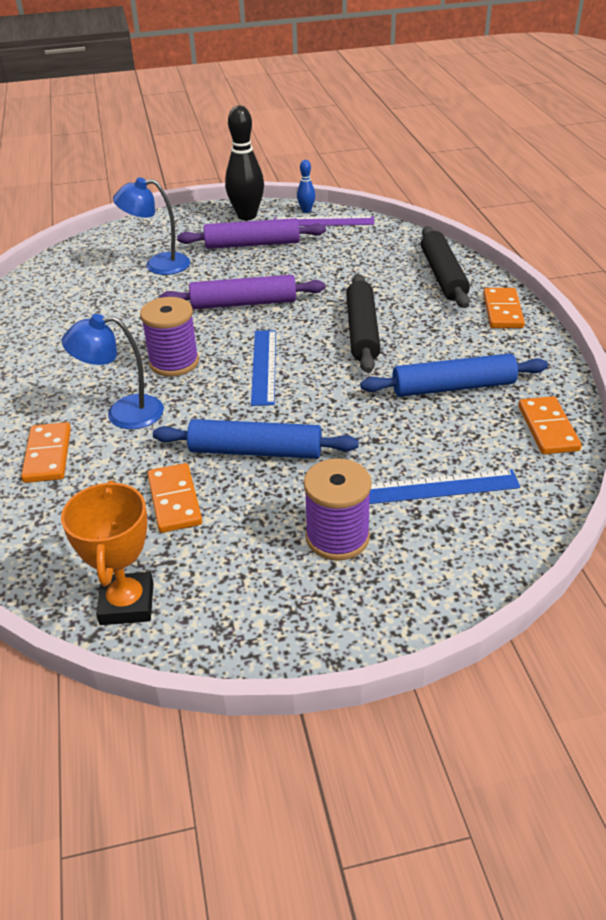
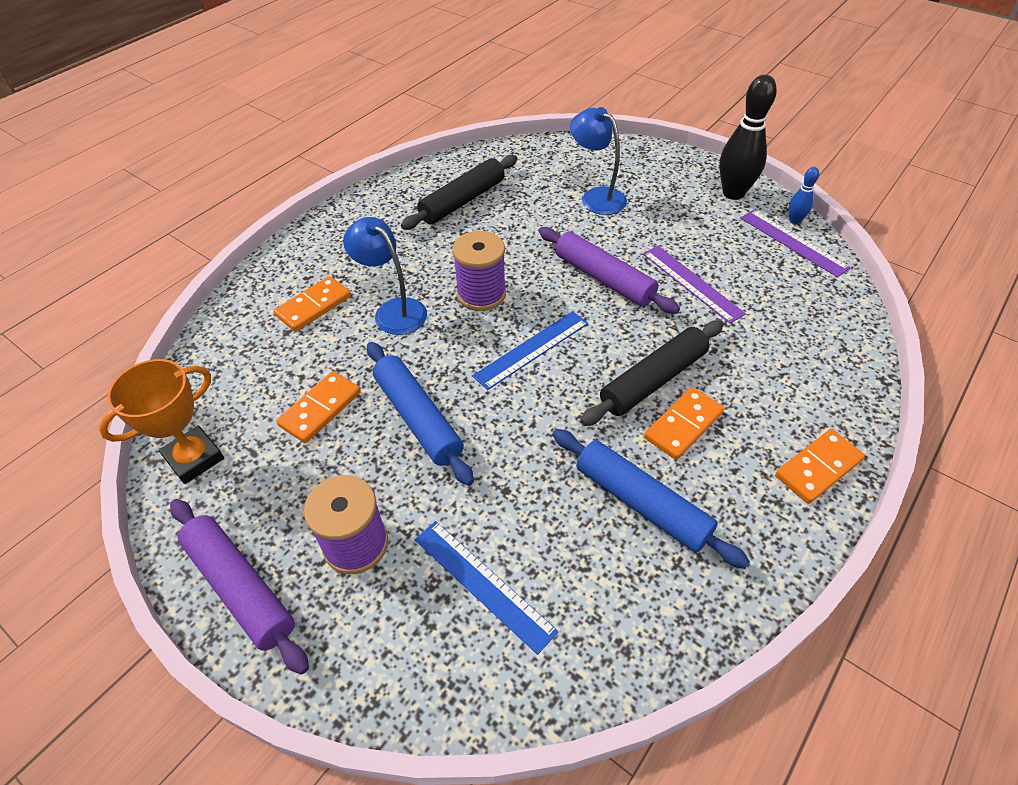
camera: 50 degrees right, 10 degrees up
(252, 244) = (695, 225): purple rolling pin -> purple rolling pin (240, 587)
(301, 273) = (691, 283): none -> purple ruler
(442, 276) = (818, 382): black rolling pin -> black rolling pin (462, 201)
(547, 428) = (656, 627): orange domino -> orange domino (683, 425)

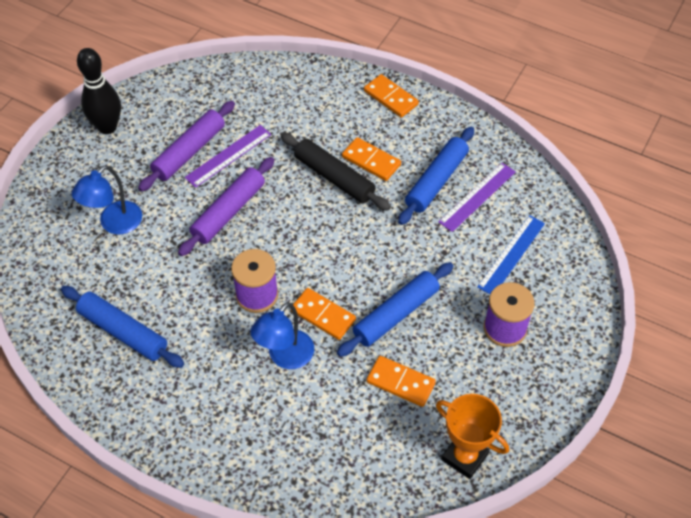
camera: 100 degrees left, 5 degrees up
(240, 587) = (552, 386): purple rolling pin -> purple rolling pin (189, 151)
(313, 306) = (287, 423): orange domino -> orange domino (323, 315)
(462, 201) = (123, 332): black rolling pin -> blue rolling pin
(532, 349) = (315, 252): blue ruler -> none
(793, 242) = (173, 93): purple ruler -> purple ruler (477, 196)
(794, 220) = (145, 90): blue bowling pin -> none

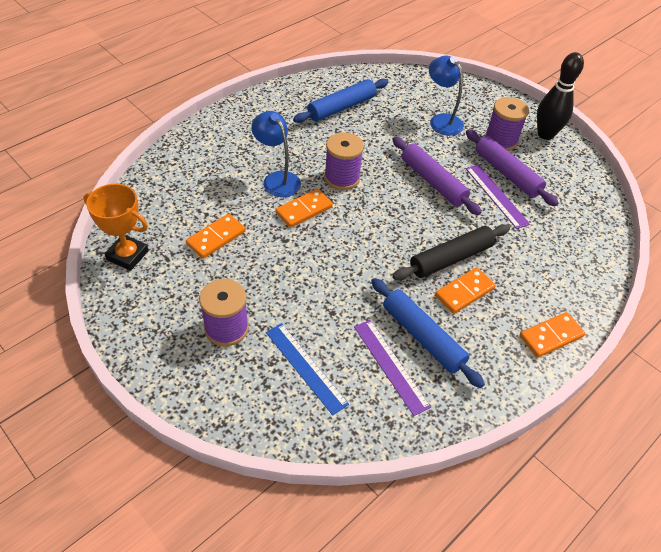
camera: 105 degrees right, 5 degrees down
(133, 164) = (500, 140): none -> purple spool
(396, 314) = (281, 255): blue rolling pin -> none
(464, 457) = (127, 255): orange trophy -> orange trophy turned 60 degrees clockwise

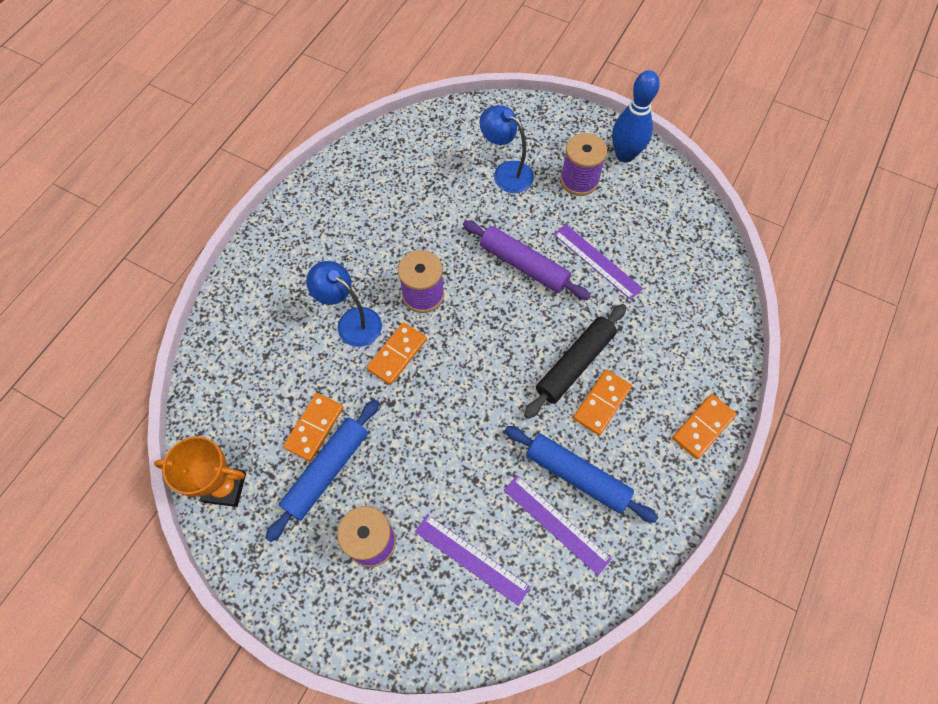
camera: 15 degrees left, 15 degrees up
(306, 367) = (471, 558): blue ruler -> purple ruler
(341, 107) = (387, 190): blue rolling pin -> blue rolling pin (326, 471)
(507, 173) = (599, 226): purple rolling pin -> none
(545, 134) = (625, 155): black bowling pin -> blue bowling pin

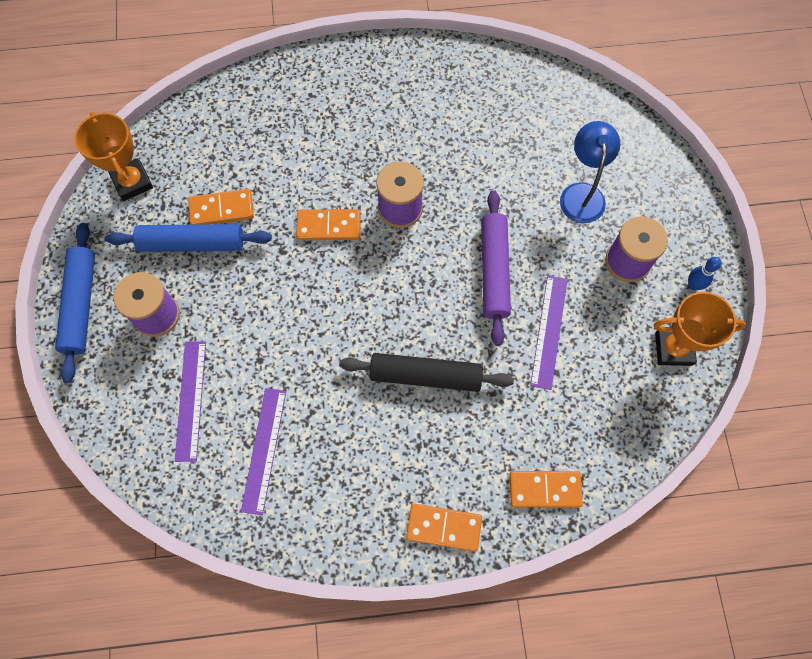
camera: 55 degrees right, 5 degrees up
(352, 321) = (333, 172): blue lamp -> none
(577, 476) = (318, 441): blue rolling pin -> blue rolling pin (80, 305)
(601, 403) = (403, 422): orange domino -> orange domino (545, 489)
(625, 155) = (693, 285): blue bowling pin -> blue bowling pin, size x0.48
(662, 196) = (673, 349): none -> orange trophy

